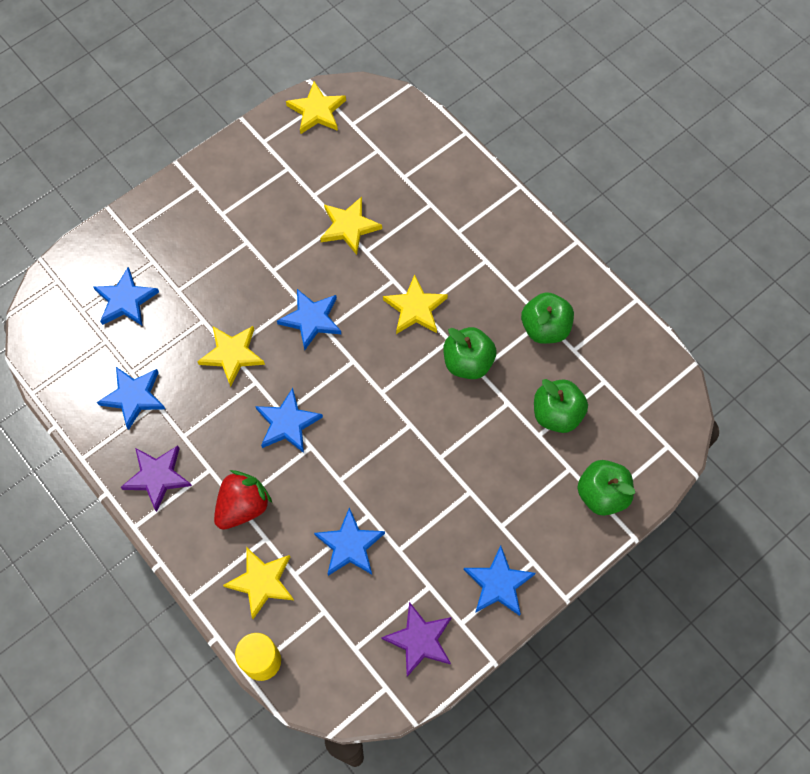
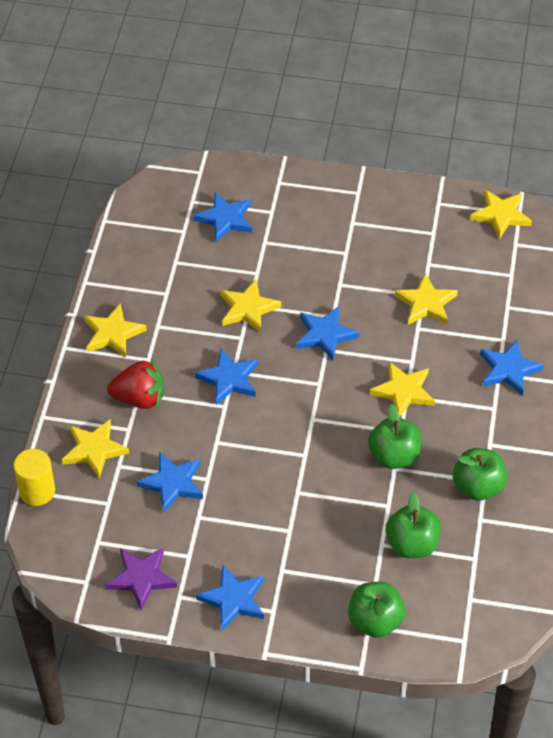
camera: 50 degrees right, 15 degrees down
(134, 397) = (158, 277): blue star -> blue star (509, 370)
(157, 477) = (113, 333): purple star -> yellow star

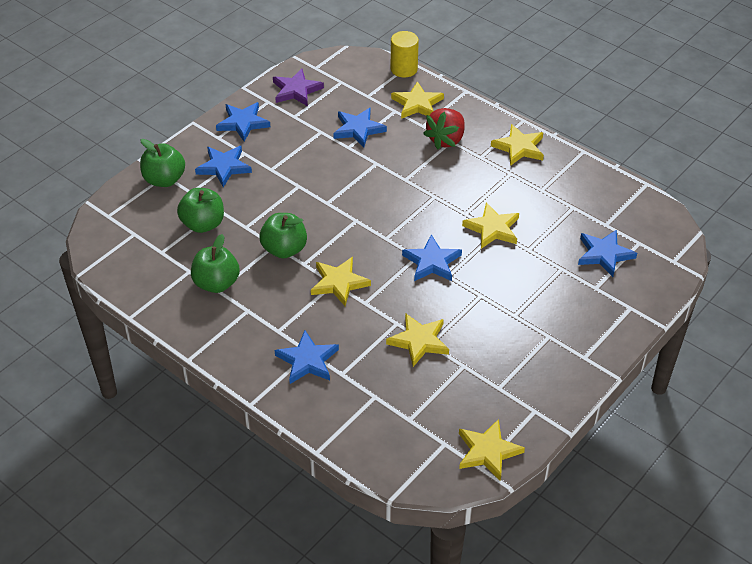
camera: 120 degrees right, 5 degrees down
(229, 379) = (429, 191): blue star -> blue star (224, 167)

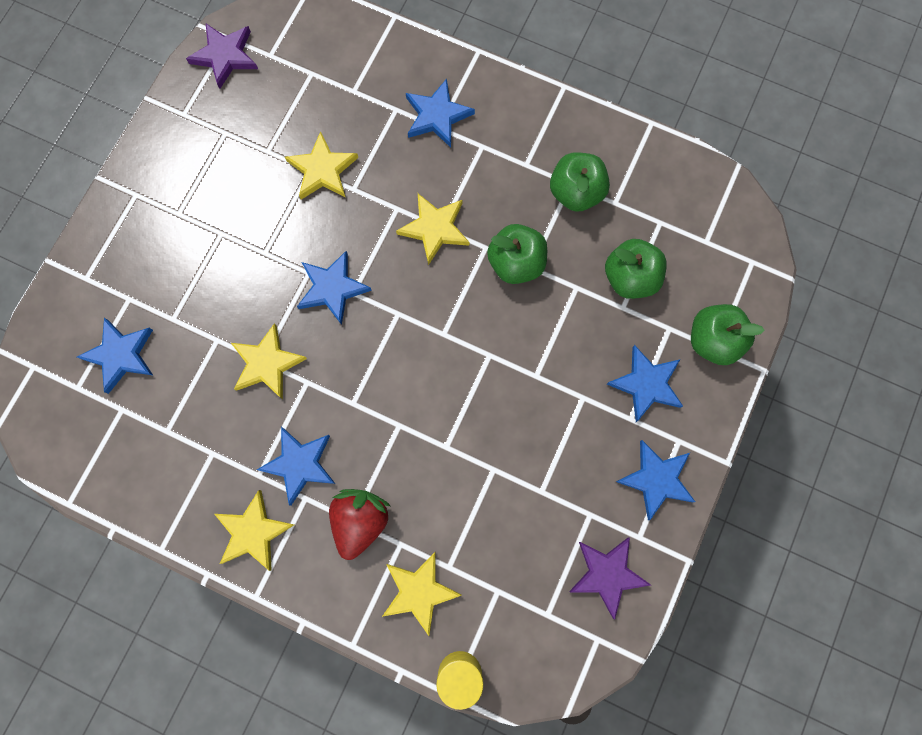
camera: 165 degrees right, 30 degrees up
(358, 129) = (490, 510): blue star -> blue star (299, 464)
(488, 451) = (225, 56): yellow star -> purple star

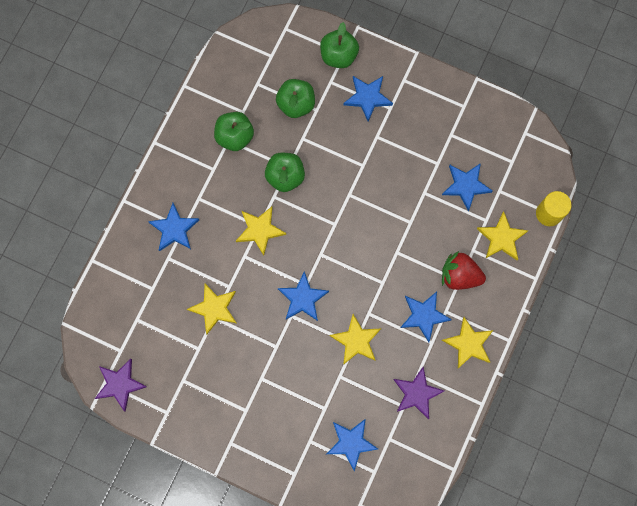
camera: 90 degrees left, 0 degrees up
(607, 574) = (487, 126): purple star -> purple star (417, 393)
(656, 479) = (428, 94): blue star -> blue star (466, 186)

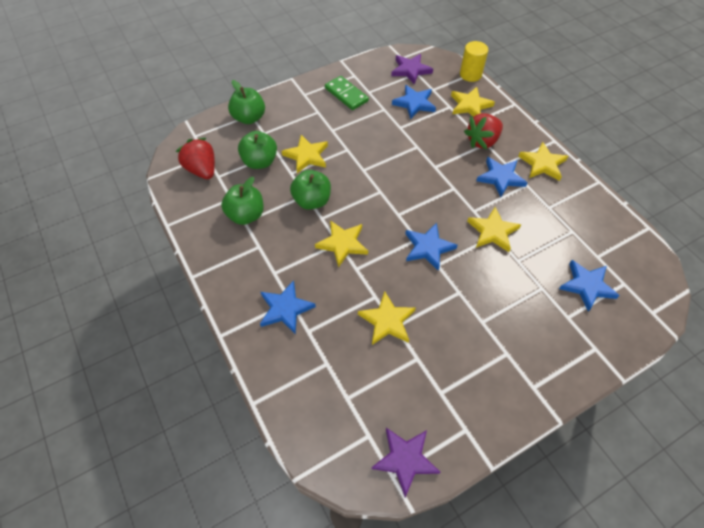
camera: 55 degrees left, 20 degrees down
(254, 66) = (202, 170): none -> red strawberry
(330, 137) = (306, 156): none -> yellow star
(367, 98) = (297, 119): blue star -> none
(417, 393) = (566, 216): purple star -> purple star (410, 70)
(431, 117) = (346, 95): none -> green domino

